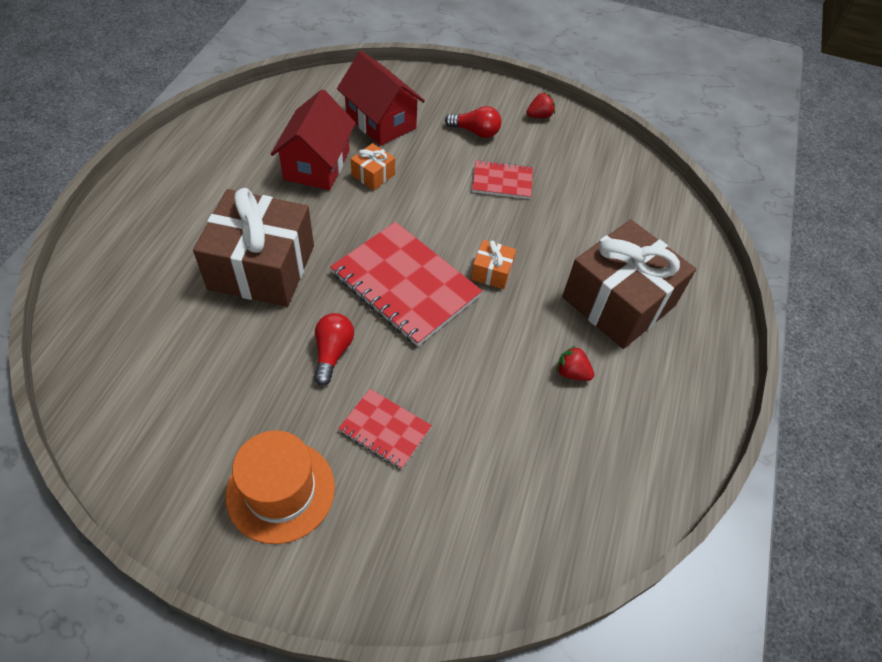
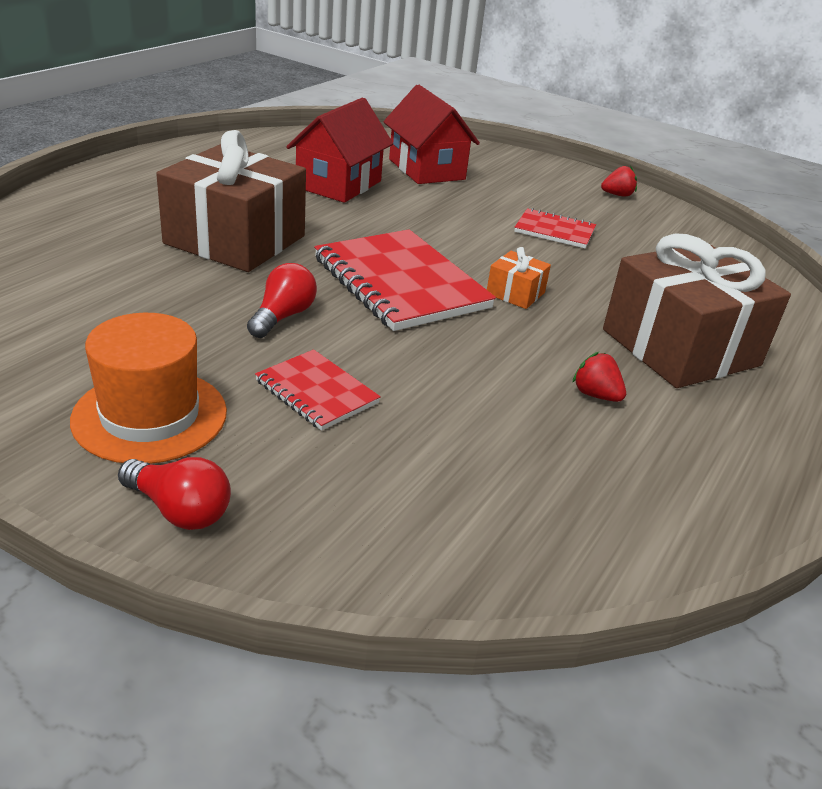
camera: 15 degrees right, 20 degrees down
(373, 175) = (400, 201): orange gift -> none
(475, 132) = (535, 193): red light bulb -> red light bulb (179, 510)

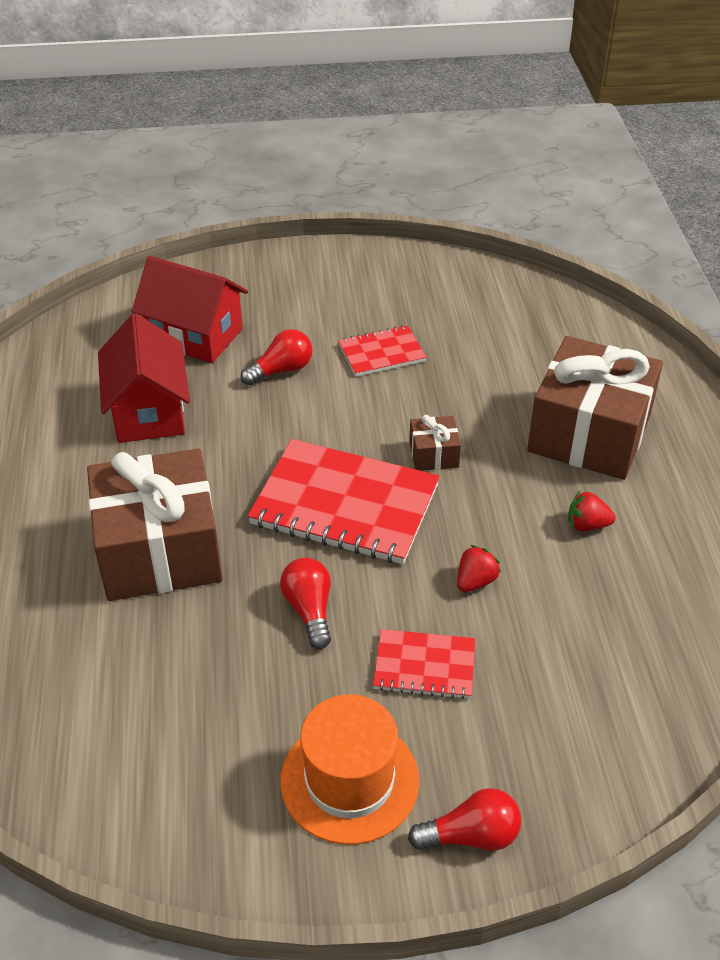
camera: 35 degrees left, 10 degrees up
(462, 206) = (281, 370): none -> red light bulb
(515, 293) = (433, 454): orange gift -> brown gift
(617, 195) = (377, 267): red strawberry -> red strawberry (475, 581)

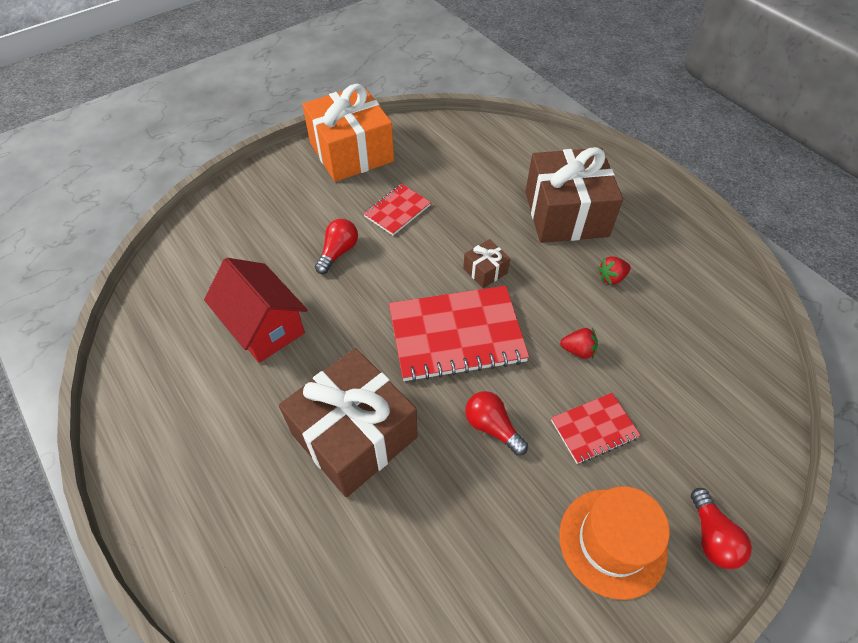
camera: 30 degrees left, 10 degrees up
(194, 335) = (255, 251): red house -> none
(378, 272) = (351, 152): none -> orange gift
(471, 836) = (711, 537): red light bulb -> red light bulb turned 120 degrees clockwise
(475, 581) = (578, 350): red strawberry -> red strawberry turned 90 degrees clockwise

